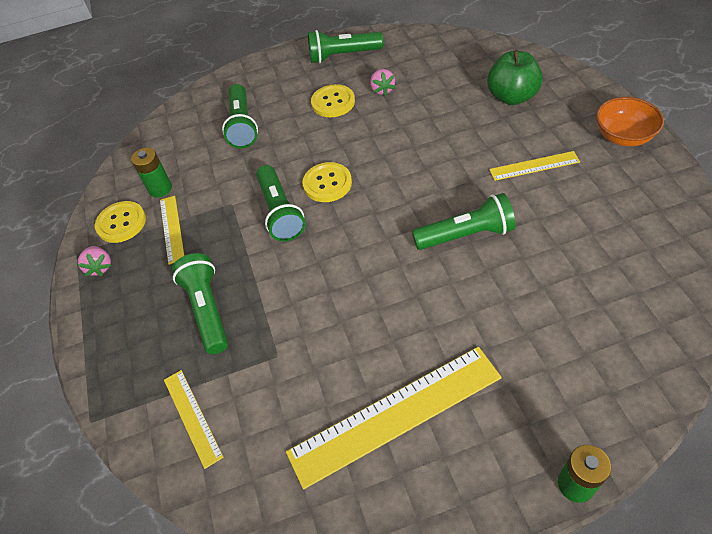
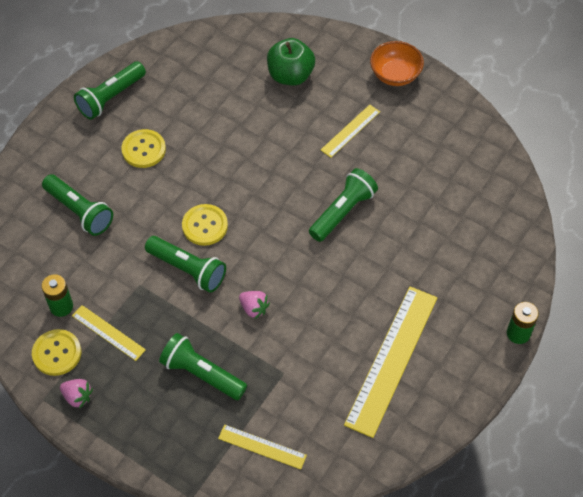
camera: 45 degrees left, 5 degrees up
(382, 90) = (177, 117): pink strawberry -> pink strawberry (254, 308)

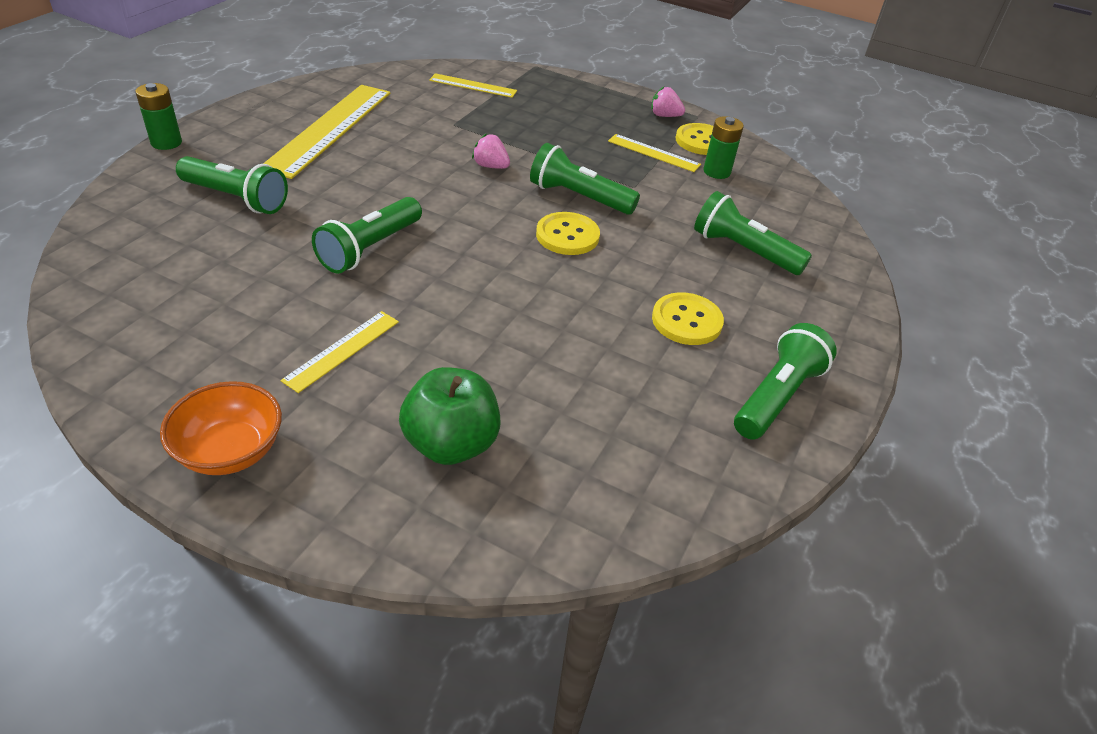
camera: 170 degrees right, 15 degrees down
(202, 373) = (542, 125): green flashlight -> green flashlight (236, 199)

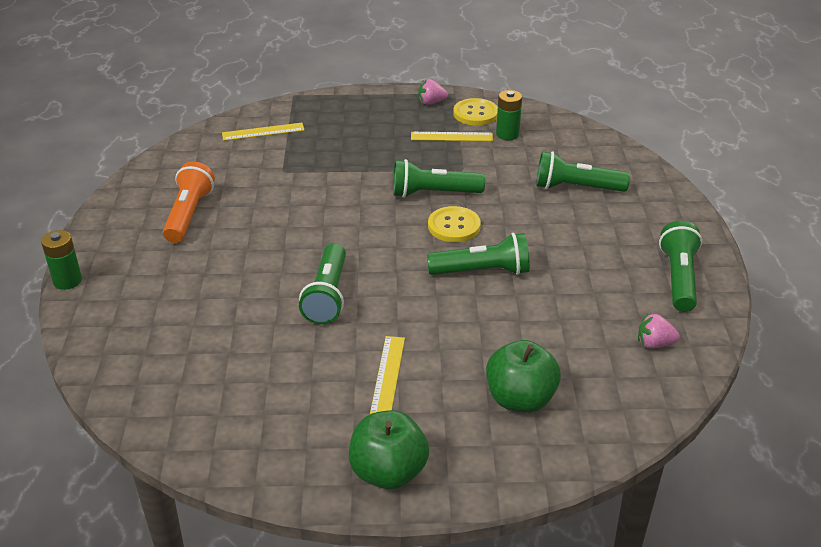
camera: 25 degrees left, 5 degrees down
(230, 451) = (388, 472): orange bowl -> green apple
(236, 199) = (182, 302): green flashlight -> green flashlight (482, 271)
(329, 129) = (189, 214): yellow ruler -> orange flashlight
(491, 166) = (347, 195): pink strawberry -> pink strawberry (654, 343)
(686, 321) = (585, 253): yellow button -> none

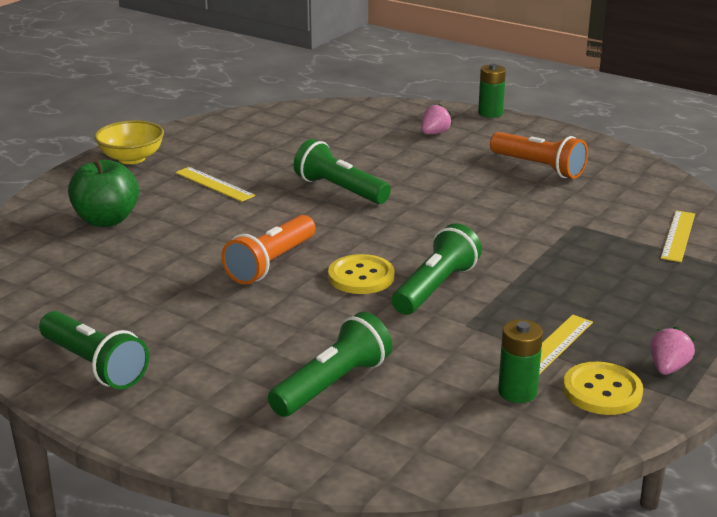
camera: 125 degrees right, 10 degrees down
(388, 472) = (131, 158): green apple -> yellow bowl
(482, 271) = (271, 263): green flashlight -> orange flashlight
(654, 343) = (50, 303): pink strawberry -> pink strawberry (434, 133)

